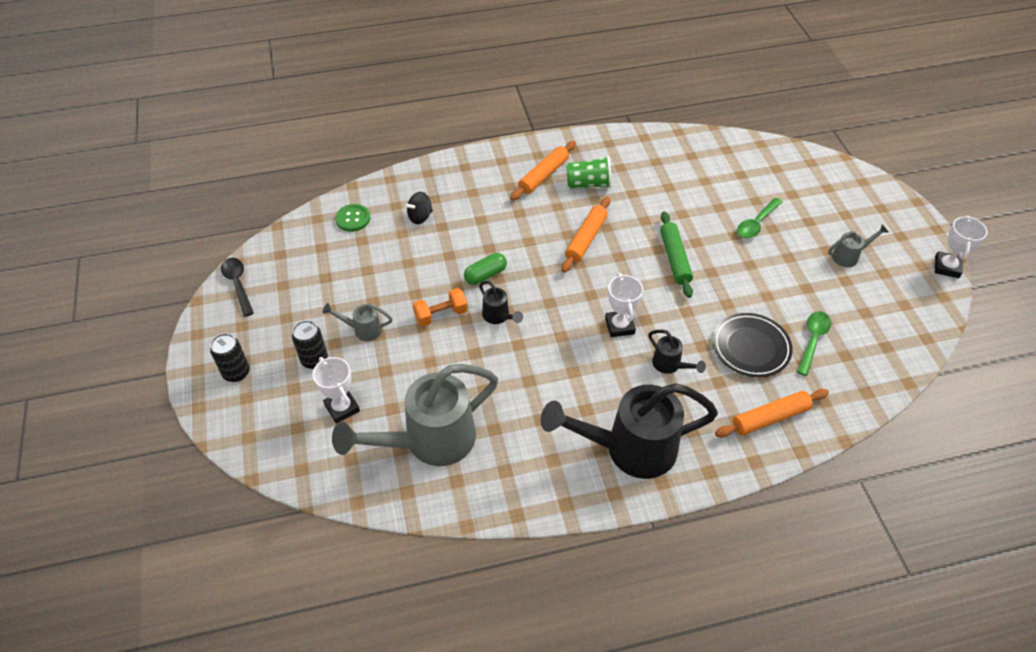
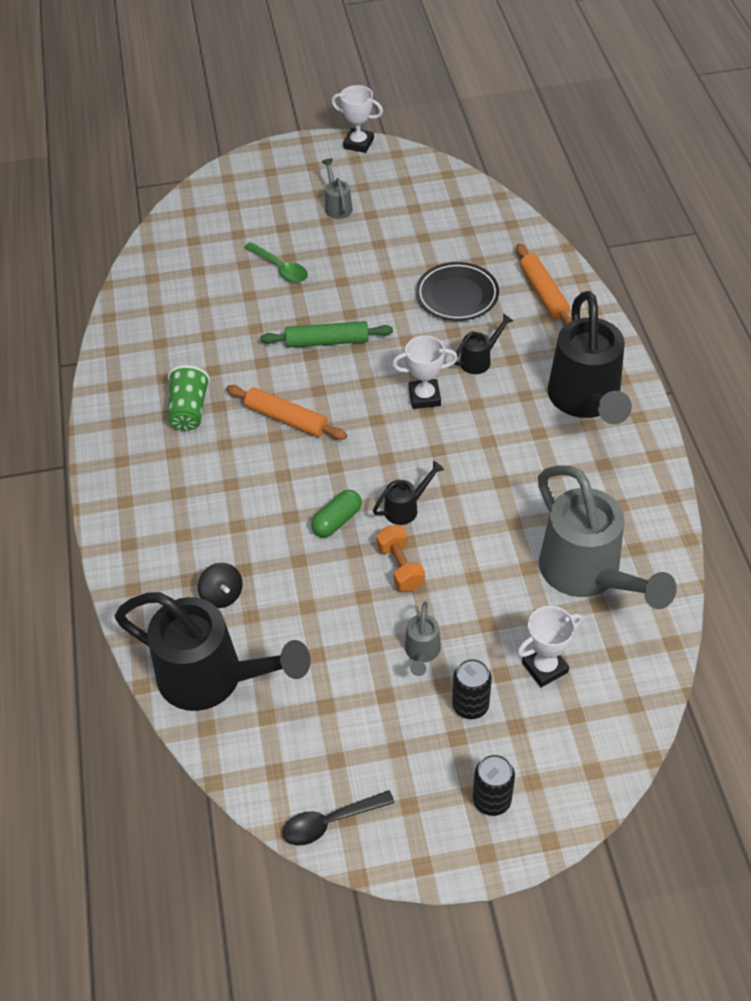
camera: 85 degrees left, 0 degrees up
(353, 219) = (214, 679): green button -> black watering can
(485, 275) = (337, 521): green capsule -> green capsule turned 75 degrees clockwise
(543, 175) = (164, 456): orange rolling pin -> none
(812, 340) = (448, 250): green spoon -> none

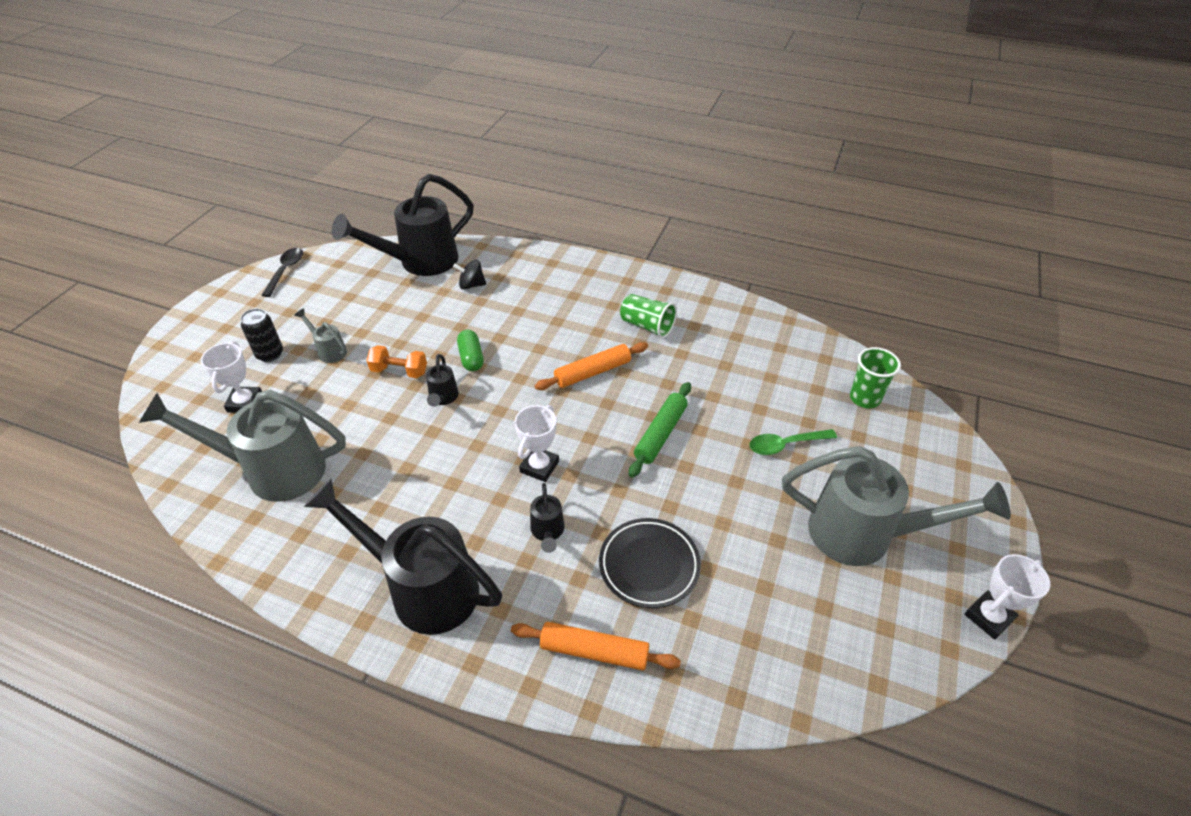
camera: 120 degrees right, 5 degrees down
(189, 242) = (864, 398): none -> green cup
(337, 206) = (865, 535): grey watering can -> grey watering can, size x2.30
(492, 800) = (210, 334): black can -> none

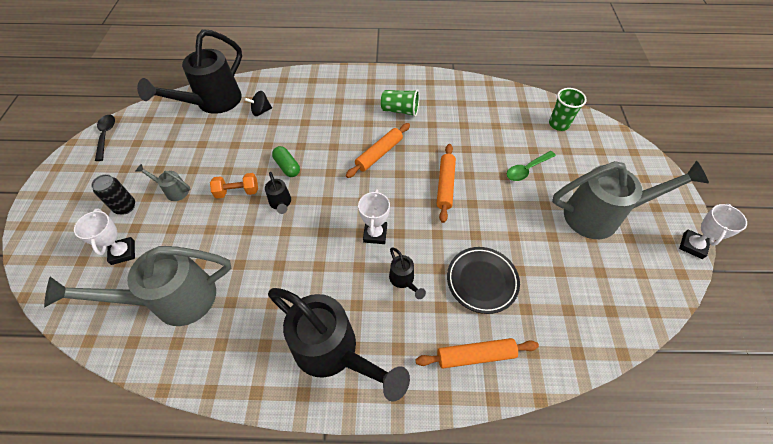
camera: 20 degrees left, 10 degrees up
(422, 587) = (334, 352): black watering can -> black watering can turned 150 degrees counterclockwise
(660, 434) = (445, 185): green rolling pin -> orange rolling pin

